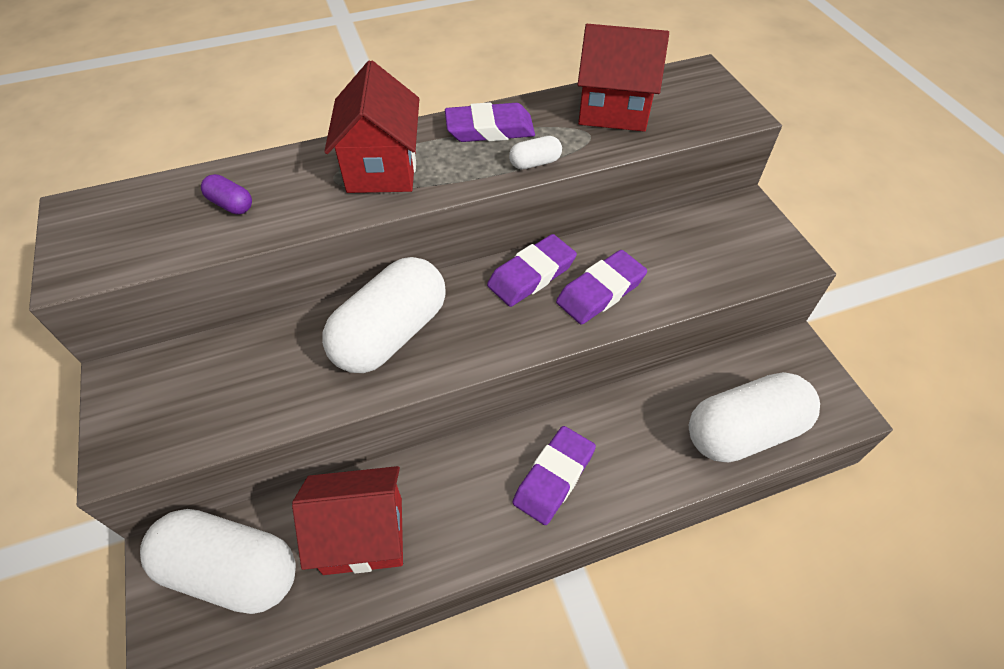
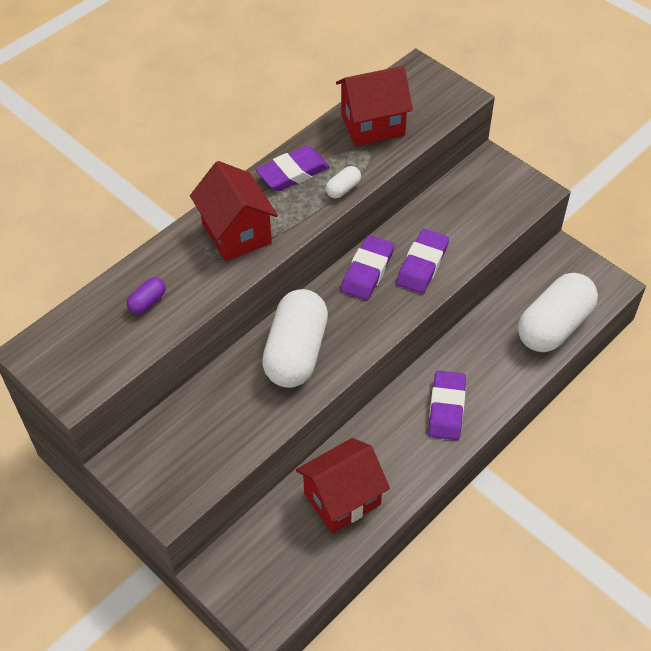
camera: 25 degrees left, 0 degrees up
(231, 204) = (147, 302): purple capsule -> purple capsule turned 60 degrees counterclockwise
(231, 570) = (268, 558): white capsule -> none

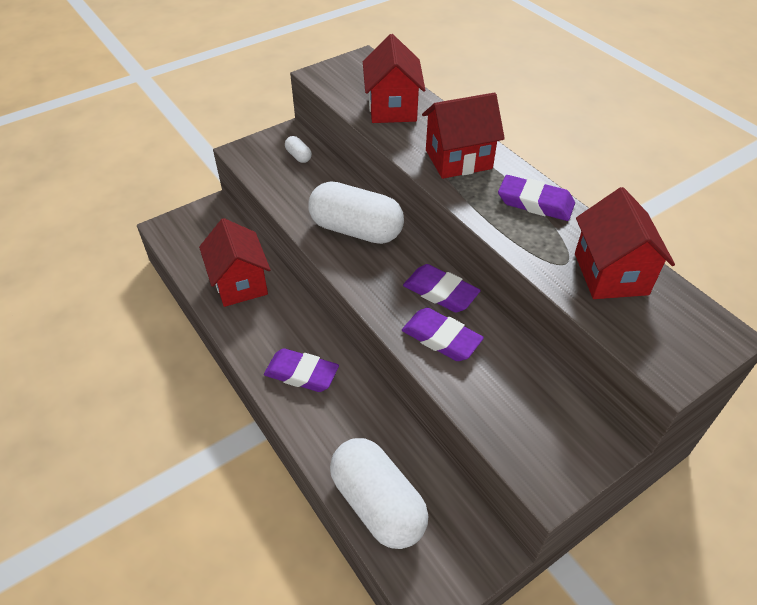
camera: 100 degrees right, 5 degrees down
(147, 302) = (392, 108): purple capsule -> red house
(293, 173) = (535, 202): purple eraser -> purple eraser turned 45 degrees counterclockwise
(343, 189) = (508, 235): white capsule -> white capsule (298, 156)

